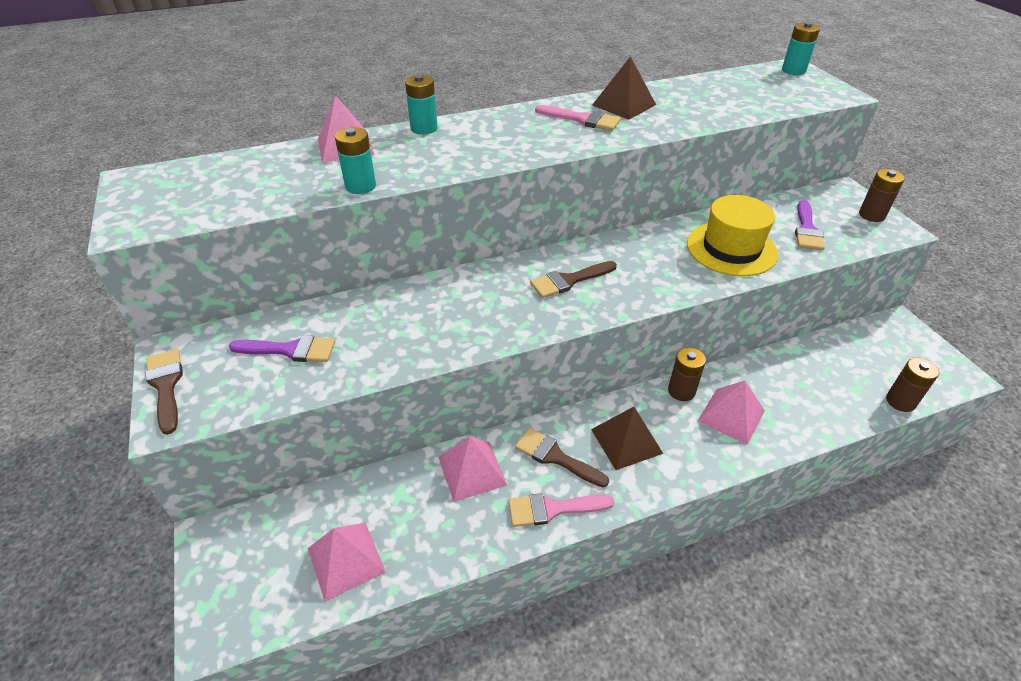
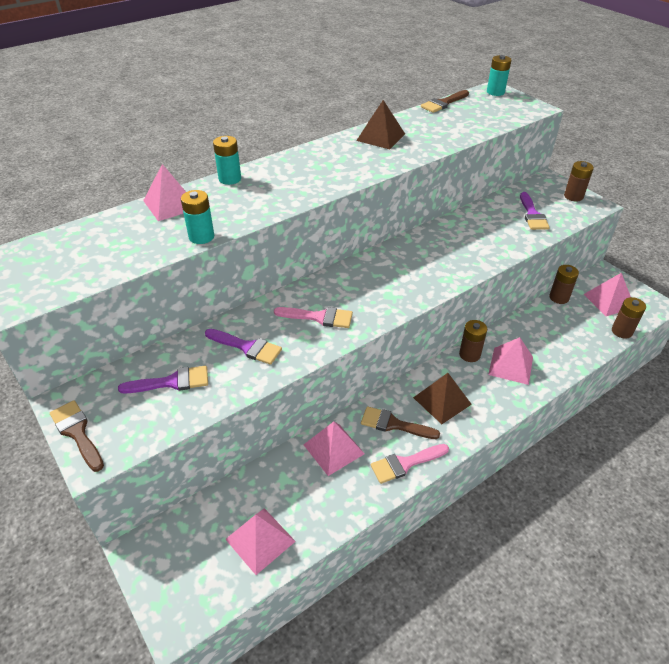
camera: 15 degrees left, 0 degrees up
(391, 327) = (247, 347): none -> purple brush
(569, 281) = (373, 284): brown brush -> brown brush (443, 103)
(583, 119) = (354, 154): pink brush -> pink brush (319, 317)
(731, 249) = (484, 238): yellow hat -> none
(824, 342) = (559, 297): none -> brown battery
(893, 358) = (609, 300): none -> pink pyramid

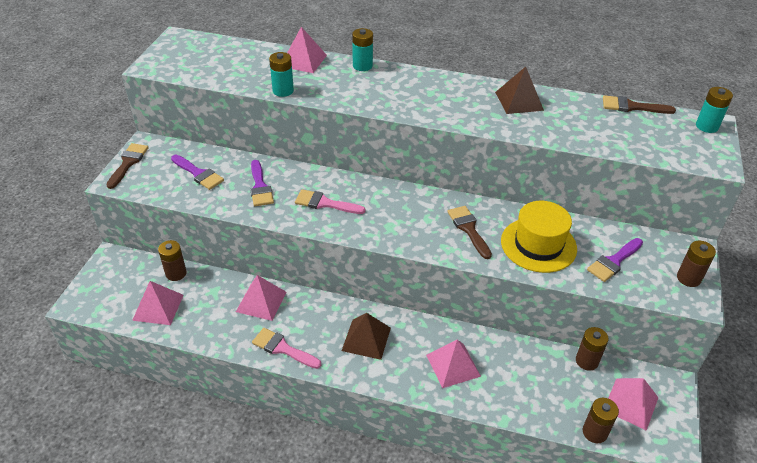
camera: 50 degrees right, 0 degrees up
(319, 317) = (325, 203): pink brush -> pink brush turned 135 degrees clockwise
(393, 424) = (314, 322): brown brush -> brown brush (468, 229)
(469, 354) = (437, 331): brown battery -> brown battery (176, 273)
(485, 235) = (538, 245): none -> yellow hat

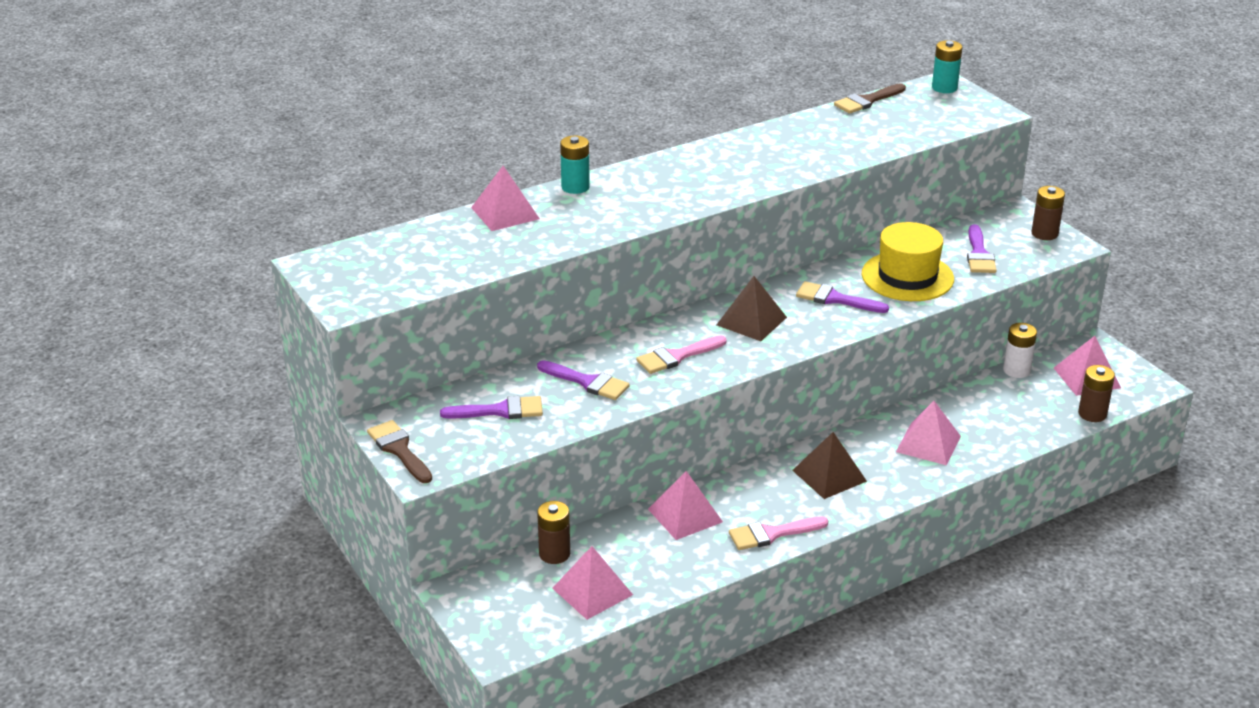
camera: 45 degrees left, 10 degrees down
(283, 91) = (543, 249): turquoise battery -> none
(468, 229) = (835, 299): brown brush -> purple brush
(519, 101) = (773, 143): brown pyramid -> brown pyramid (751, 321)
(587, 361) = (1016, 370): brown battery -> white battery

